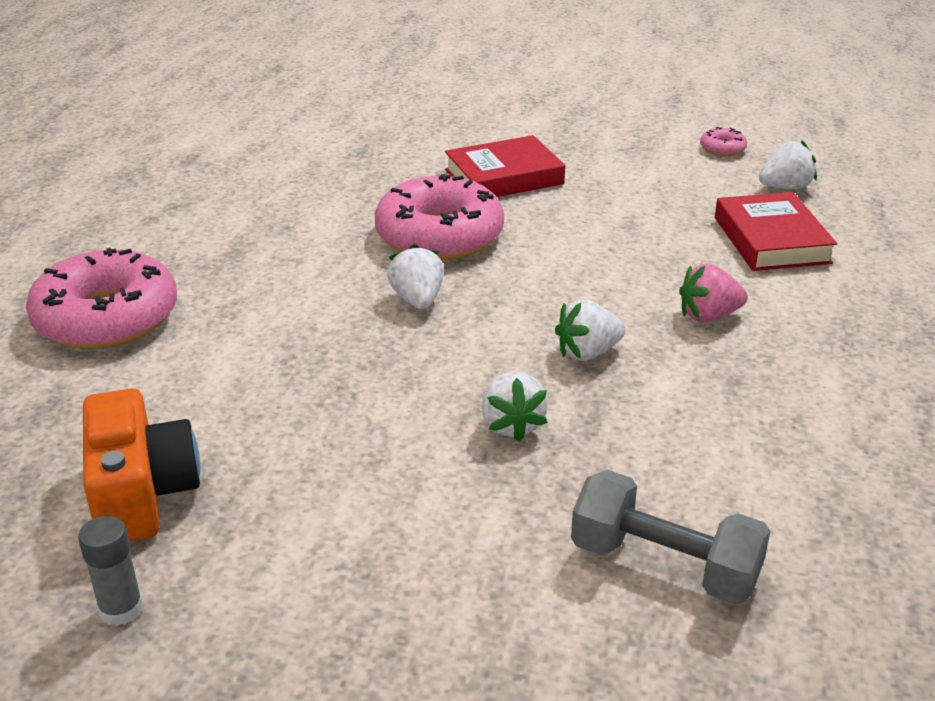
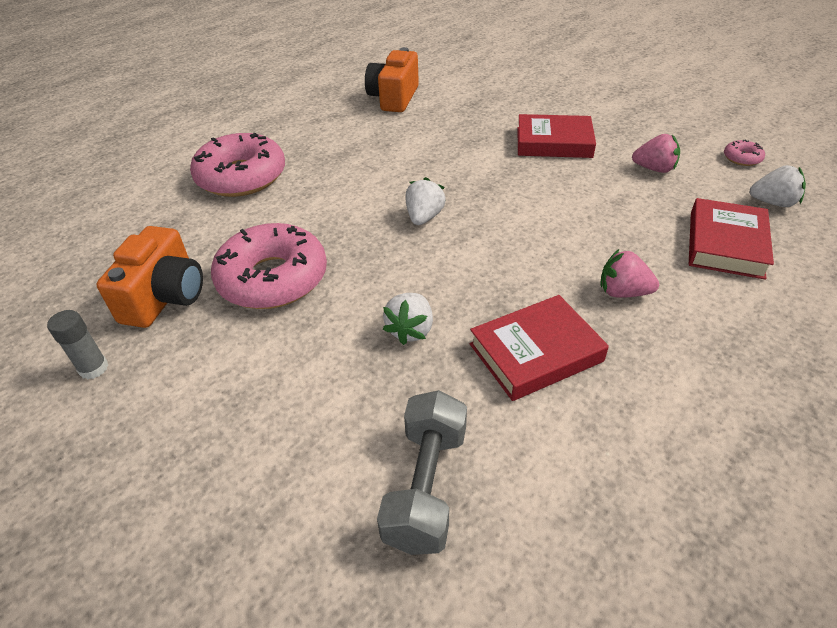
camera: 30 degrees right, 10 degrees up
(243, 167) = (394, 98): none -> orange camera
(439, 235) = (475, 174): pink donut -> pink donut (273, 278)
(588, 353) = (507, 293): white strawberry -> none
(641, 181) = (654, 169): none -> pink strawberry
(664, 565) = (426, 486): grey dumbbell -> grey dumbbell turned 45 degrees clockwise
(668, 402) = (535, 352): none -> red book

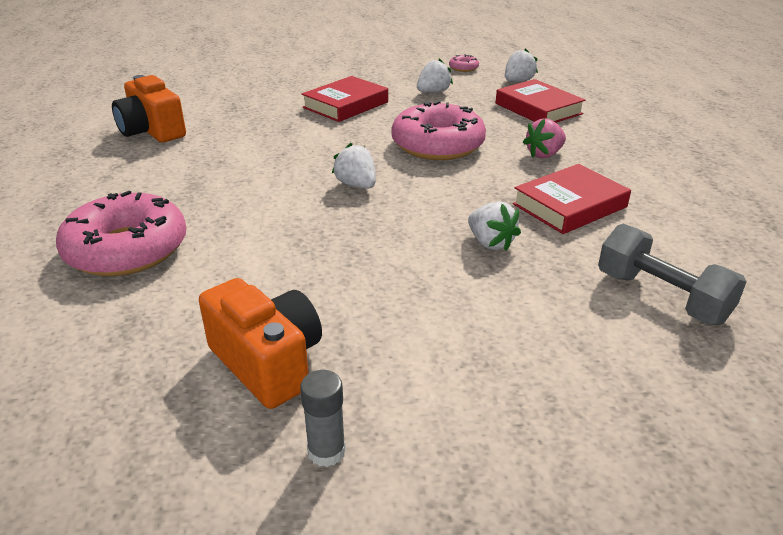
camera: 55 degrees left, 10 degrees down
(273, 278) = (333, 285): pink donut -> pink donut (437, 145)
(535, 352) = (569, 205): red book -> red book turned 45 degrees clockwise
(654, 169) = (433, 92): pink strawberry -> white strawberry

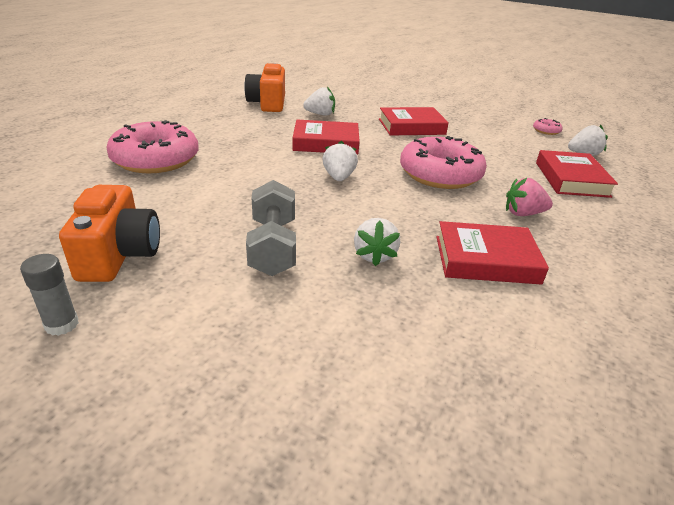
camera: 35 degrees right, 0 degrees up
(289, 154) = (326, 143): none -> red book
(433, 92) = (493, 139): white strawberry -> white strawberry (320, 114)
(661, 297) = (459, 371): grey dumbbell -> grey dumbbell (273, 246)

